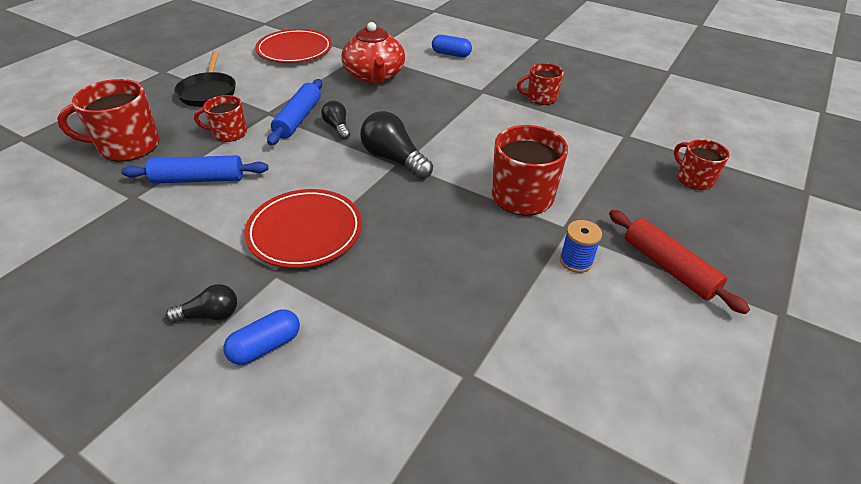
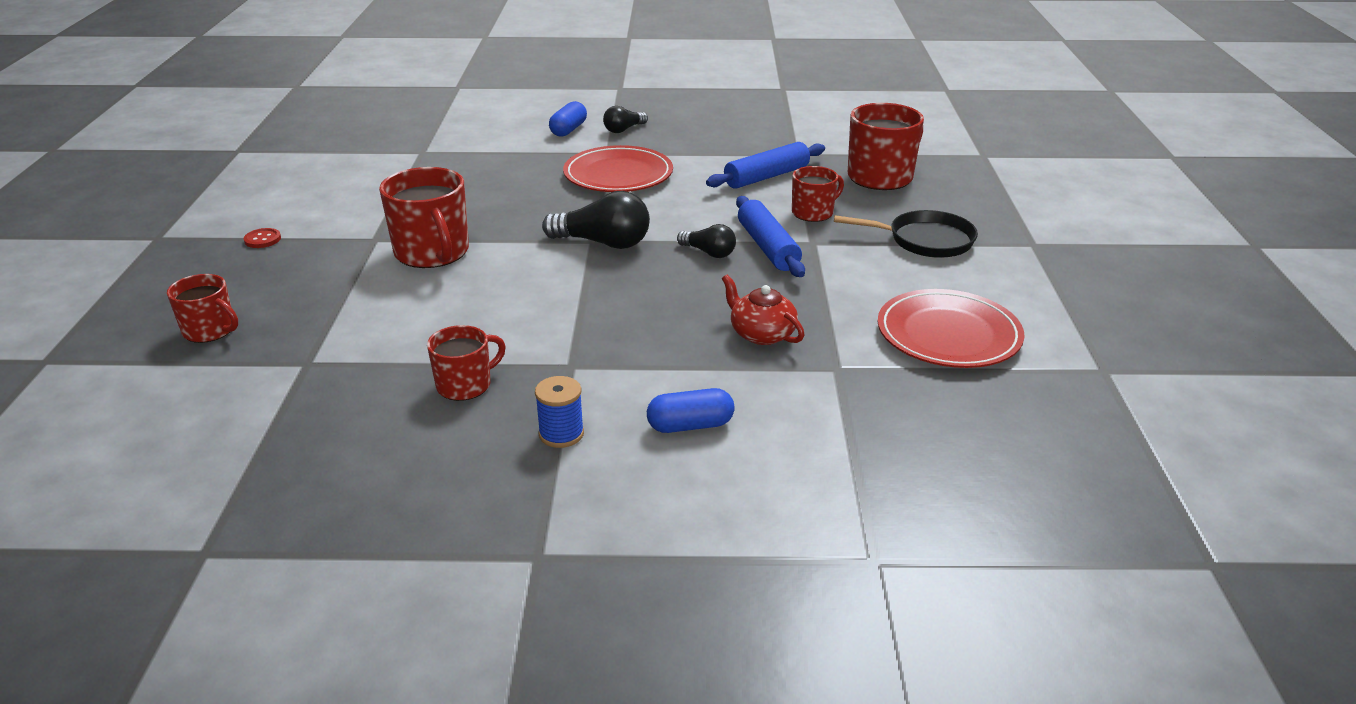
camera: 150 degrees right, 10 degrees down
(208, 92) = (925, 241): black pan -> black pan turned 135 degrees clockwise
(374, 76) = (761, 334): red teapot -> red teapot, size x0.60
(576, 261) = (357, 221): blue spool -> blue spool (561, 434)
(668, 267) = (262, 239): red rolling pin -> red button

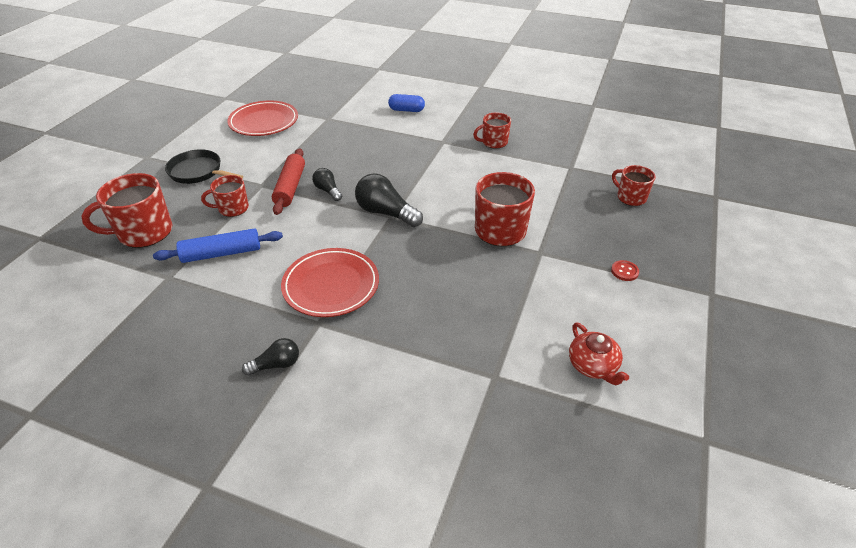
camera: 160 degrees left, 10 degrees up
(561, 434) = (458, 116): blue spool -> none
(568, 130) = (331, 381): blue capsule -> none
(761, 334) = (345, 138): red teapot -> red teapot (593, 365)
(767, 247) = (290, 187): blue rolling pin -> red rolling pin

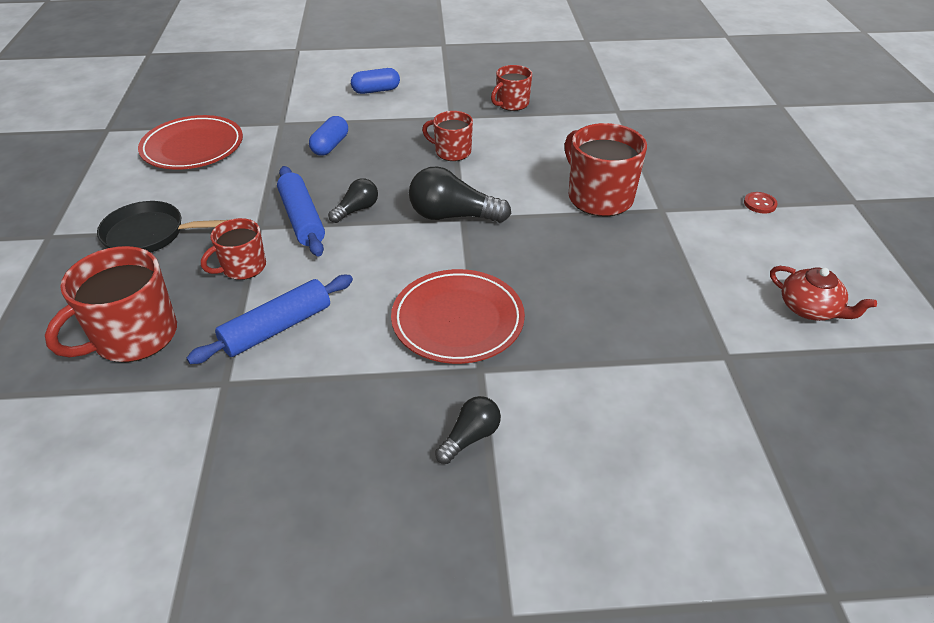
camera: 25 degrees left, 0 degrees up
(290, 187) = (302, 219): red rolling pin -> blue rolling pin
(328, 191) = (356, 210): black light bulb -> black light bulb turned 105 degrees clockwise
(346, 142) = (330, 146): none -> blue capsule
(630, 197) = (703, 127): red mug -> red mug (452, 152)

